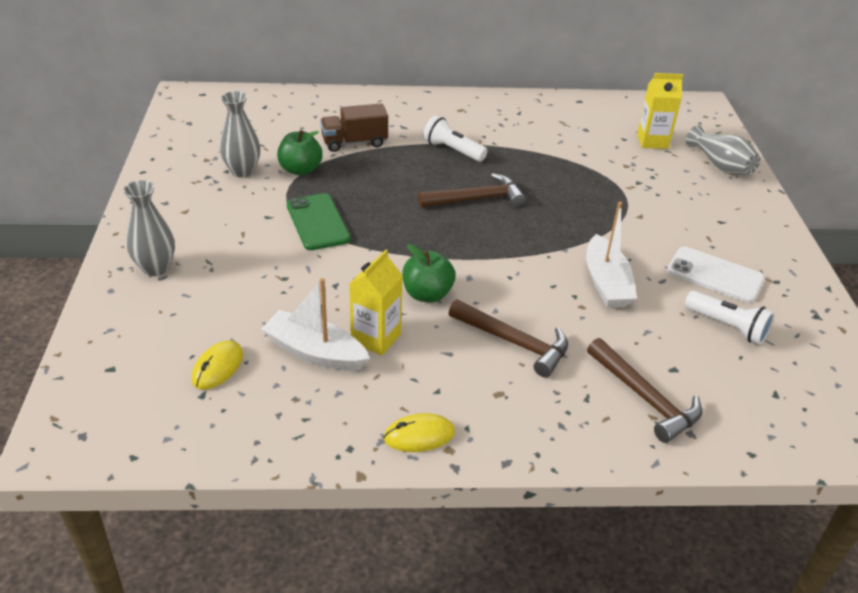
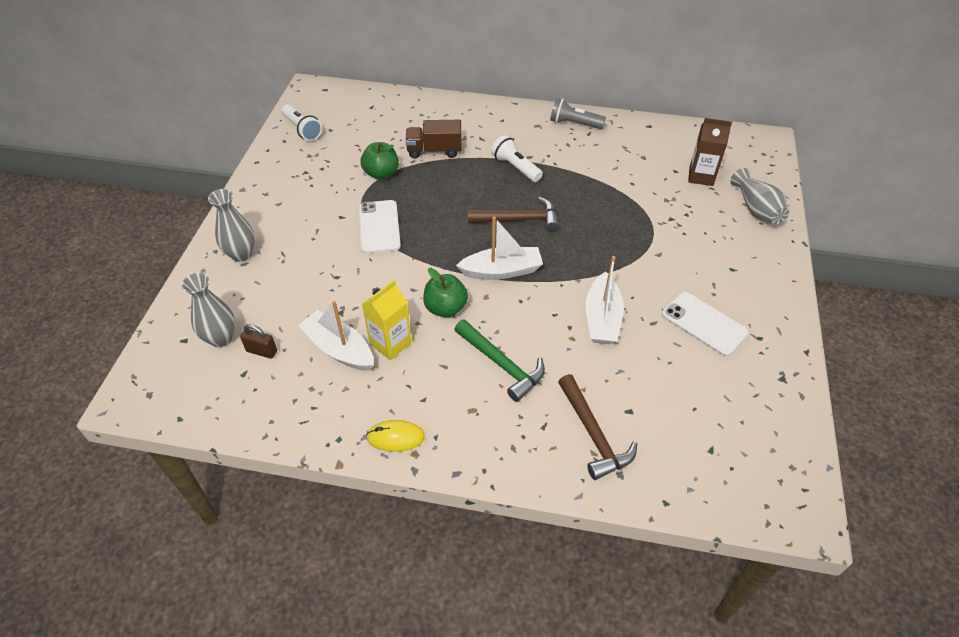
camera: 15 degrees right, 10 degrees up
(218, 367) = (262, 351): yellow mouse -> brown padlock
(242, 171) = (334, 170): grey vase -> grey vase (221, 338)
(317, 222) = (379, 227): green phone -> white phone
(477, 250) = (501, 271): none -> white boat
(500, 105) = (574, 124): none -> grey flashlight
(514, 342) = (501, 364): brown hammer -> green hammer
(652, 141) = (701, 176): yellow carton -> brown carton
(727, 326) = (694, 377): white flashlight -> white flashlight (302, 129)

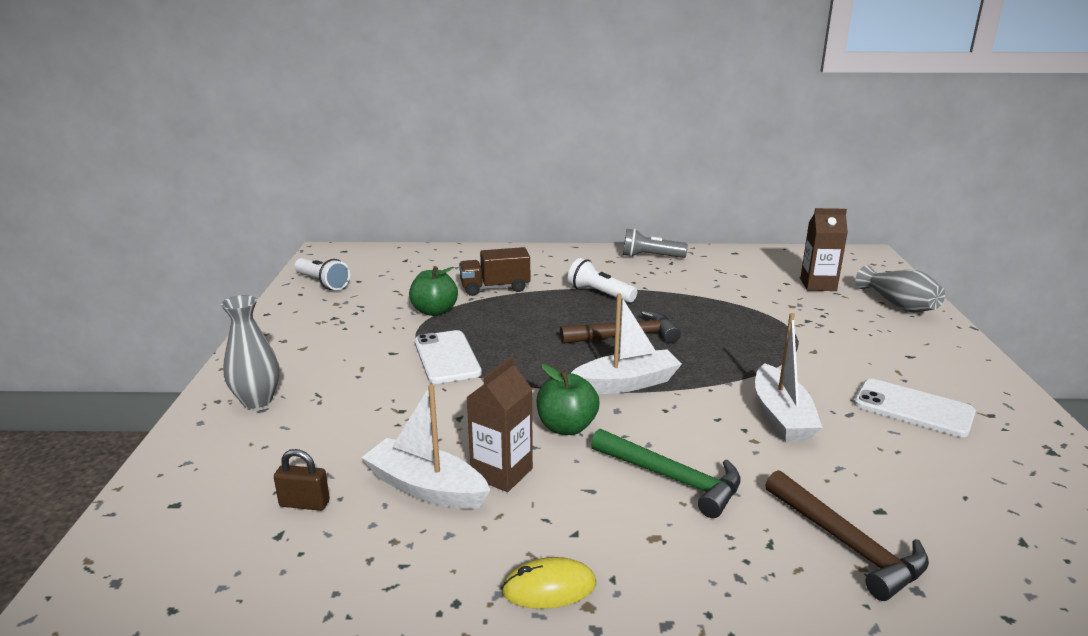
camera: 10 degrees left, 25 degrees down
(221, 338) = (236, 495): grey vase -> none
(390, 343) = (501, 473): yellow carton -> brown carton

